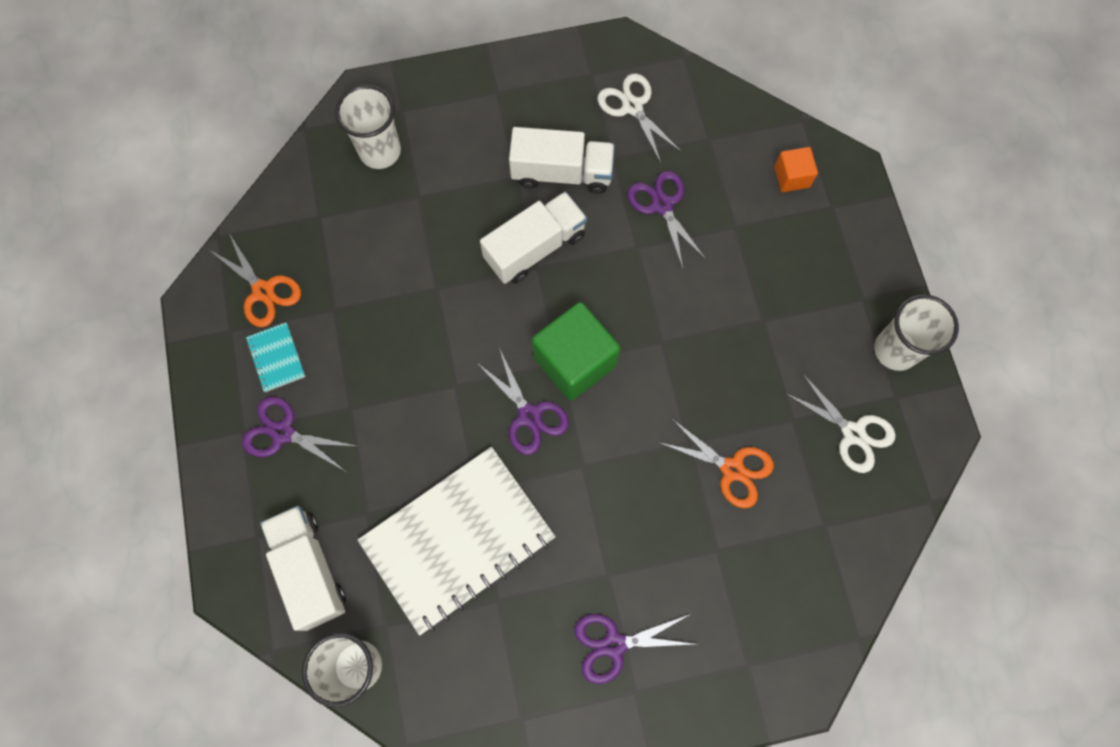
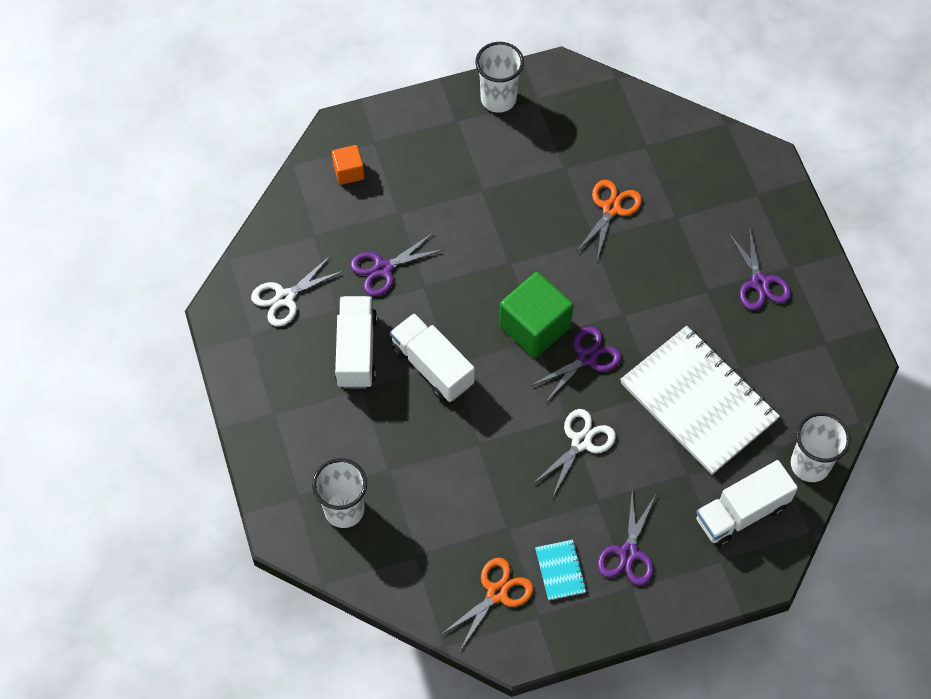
camera: 95 degrees left, 10 degrees down
(276, 358) = (560, 570): turquoise notebook -> turquoise notebook turned 75 degrees counterclockwise
(853, 433) = (571, 127): white scissors -> white scissors (581, 442)

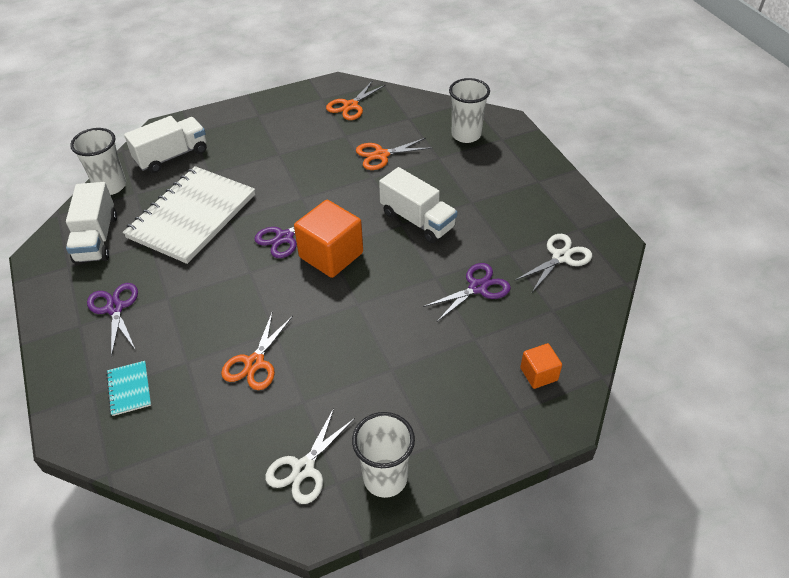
camera: 175 degrees right, 15 degrees down
(356, 351) = (485, 225): white truck -> white truck (97, 238)
(463, 483) = (381, 155): none -> orange scissors
(534, 327) = (331, 255): green cube -> orange cube
(560, 570) = (307, 119): turquoise notebook -> turquoise notebook (129, 389)
(581, 442) = (291, 184): white scissors -> white scissors (303, 468)
(628, 553) = (259, 130): purple scissors -> none
(698, 402) = (192, 216): white notebook -> white notebook turned 75 degrees clockwise

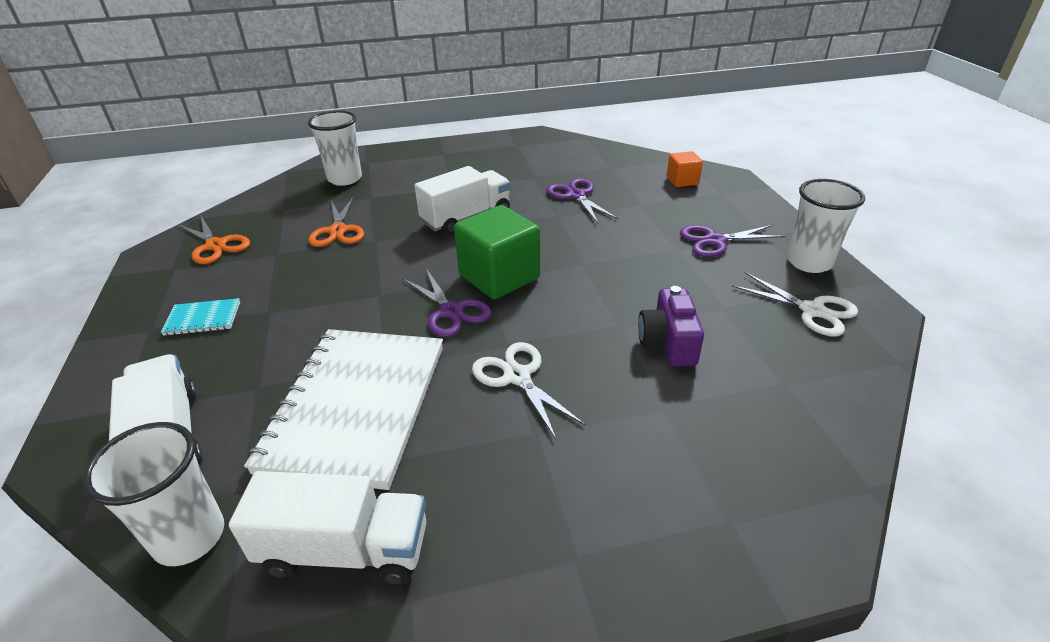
camera: 80 degrees left, 10 degrees down
(115, 308) = (544, 503): purple scissors -> purple scissors (715, 241)
(129, 389) = (717, 472): turquoise notebook -> turquoise notebook (203, 318)
(192, 216) = (356, 406): white notebook -> white notebook turned 60 degrees clockwise
(254, 363) = (668, 343): orange scissors -> purple camera
(331, 255) = (499, 277): orange cube -> green cube
(561, 257) = (549, 156): white scissors -> white scissors (517, 376)

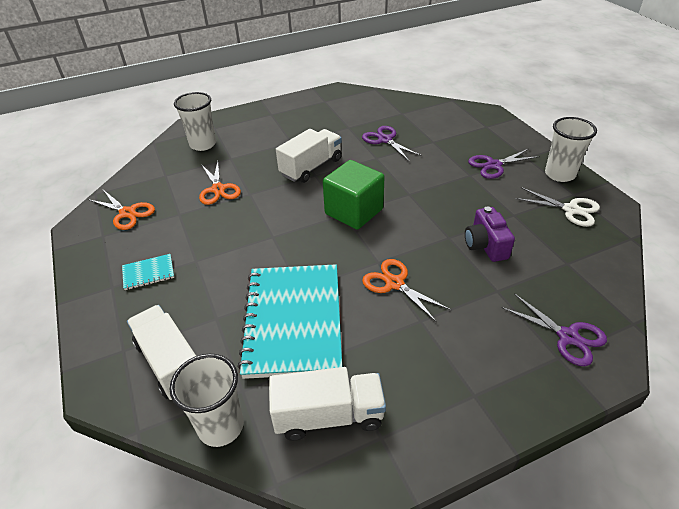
camera: 10 degrees left, 5 degrees up
(356, 406) = (293, 321): white notebook -> turquoise notebook
(451, 311) = (330, 242): purple scissors -> purple scissors (567, 337)
(517, 376) = (394, 283): white scissors -> orange scissors
(682, 181) = (456, 119): orange cube -> none

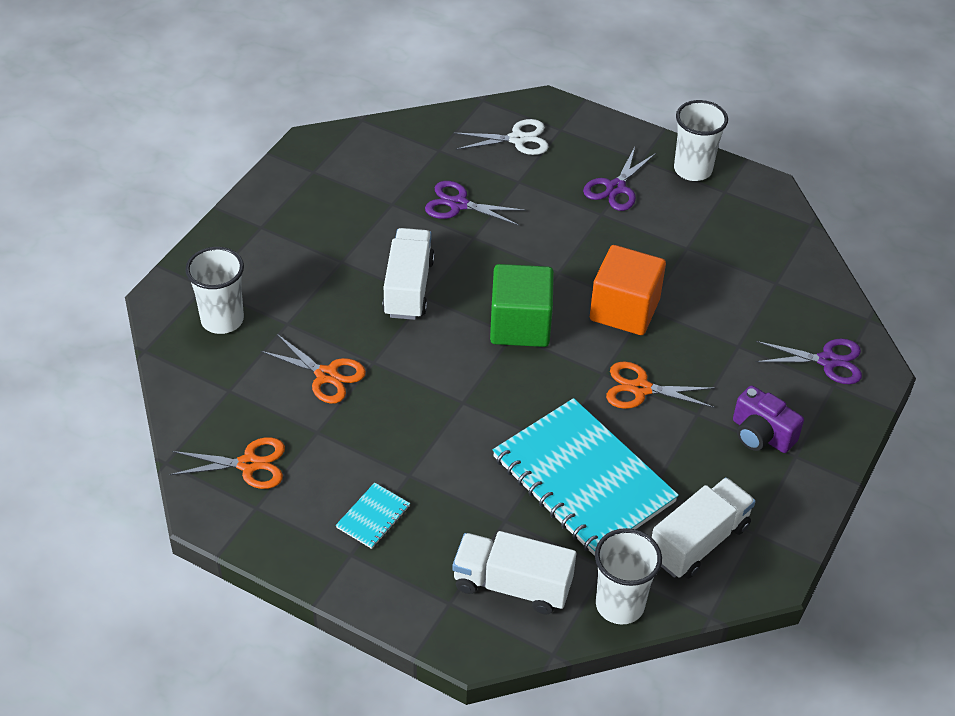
camera: 40 degrees left, 5 degrees up
(432, 232) = (624, 310): none -> orange cube
(485, 245) = (689, 300): purple camera -> purple camera (761, 434)
(570, 210) = (735, 214): white scissors -> white scissors (517, 139)

